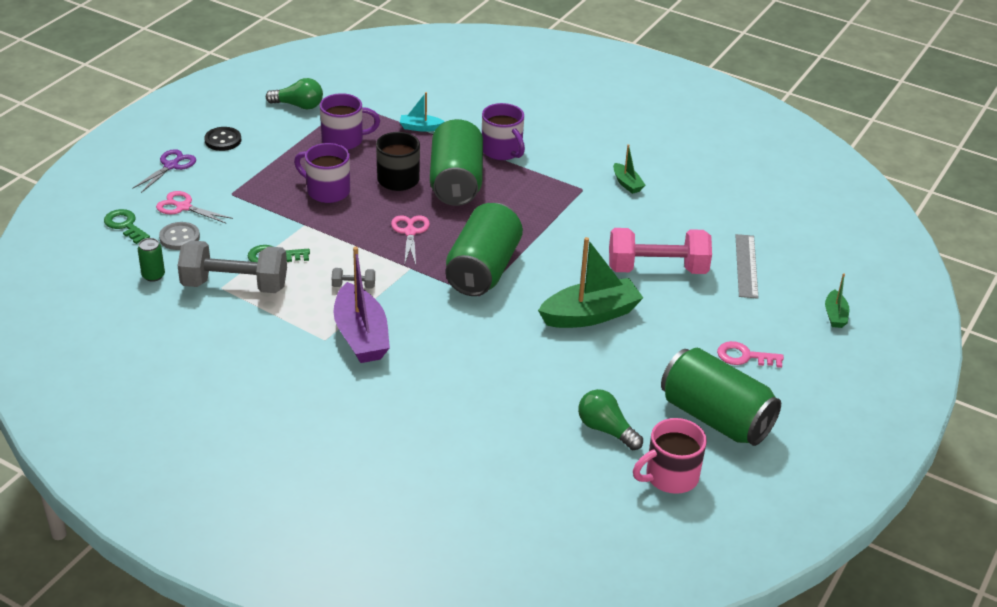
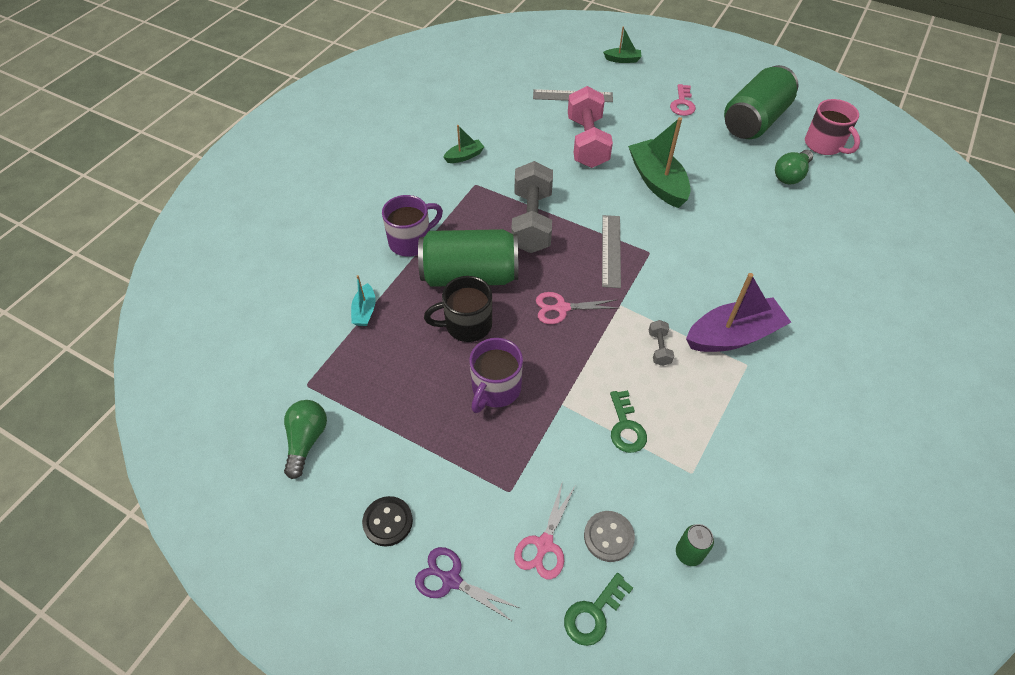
camera: 90 degrees left, 15 degrees up
(235, 285) = (685, 459): grey dumbbell -> grey dumbbell (532, 222)
(344, 140) = (389, 382): purple mug -> none
(483, 269) = (611, 250): green can -> grey ruler

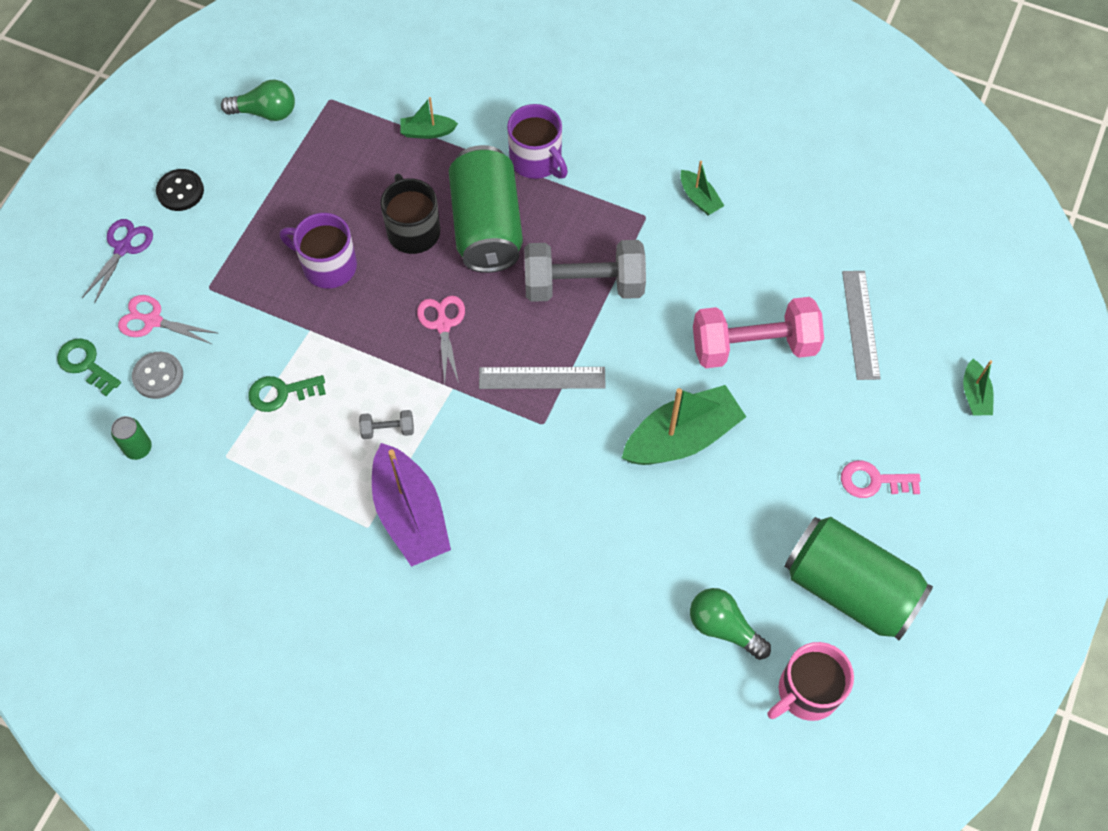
camera: 85 degrees right, 10 degrees up
(365, 311) = (427, 132): turquoise boat -> green boat

